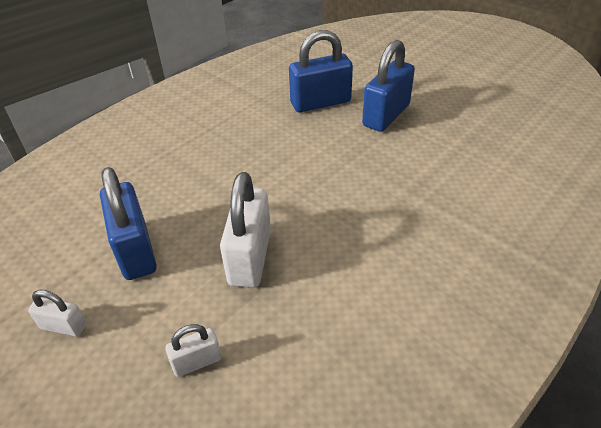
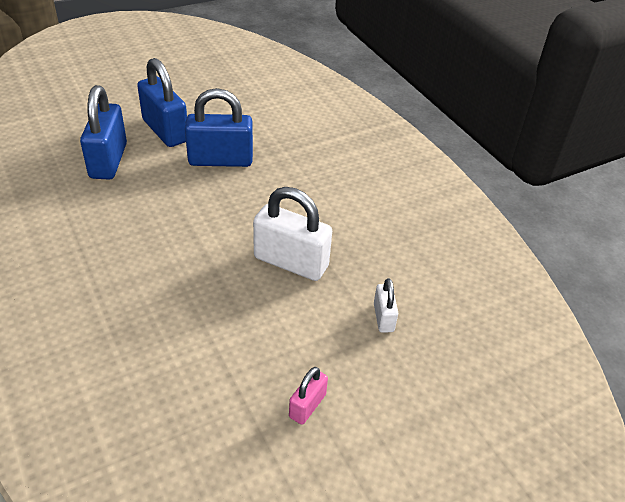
camera: 75 degrees left, 0 degrees up
(64, 326) = (307, 406): white padlock -> pink padlock
(135, 250) = (237, 339): blue padlock -> blue padlock (220, 160)

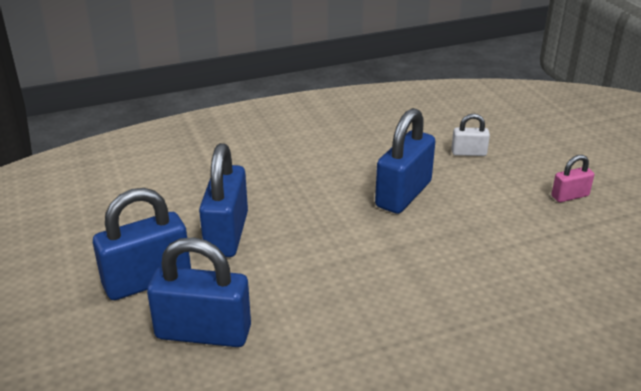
camera: 80 degrees left, 10 degrees down
(291, 262) = (403, 194): white padlock -> blue padlock
(307, 406) = (570, 196): pink padlock -> pink padlock turned 60 degrees counterclockwise

